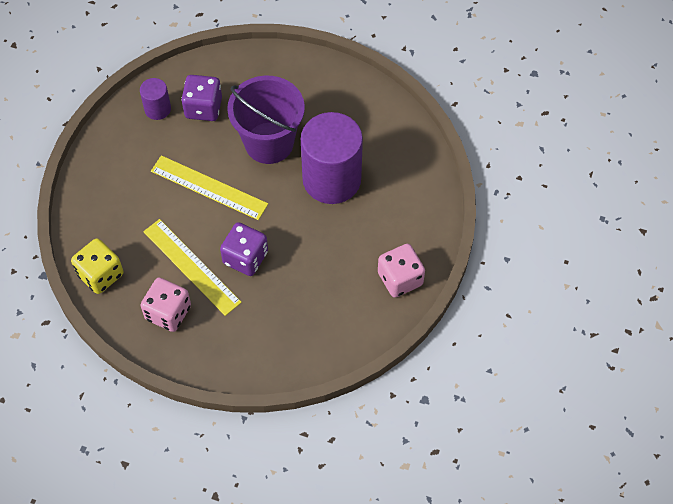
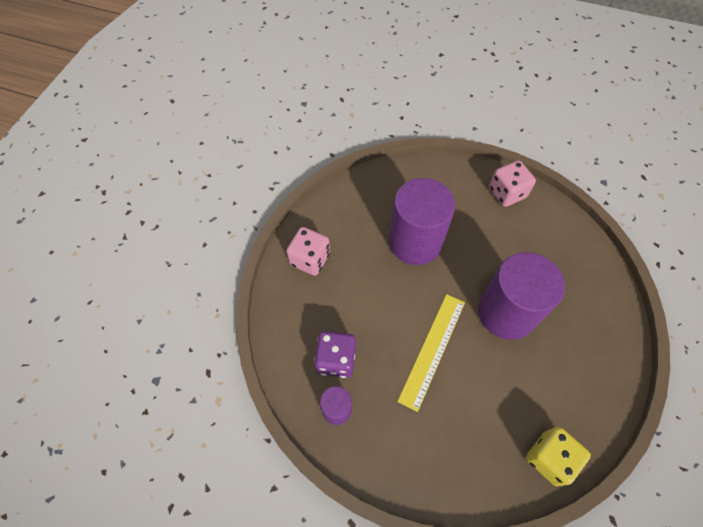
camera: 90 degrees left, 0 degrees up
(168, 312) = (578, 382): pink dice -> pink dice (310, 259)
(191, 266) = (524, 362): yellow ruler -> none
(245, 258) = (506, 313): purple dice -> purple cylinder
(269, 143) = (378, 295): purple bucket -> none

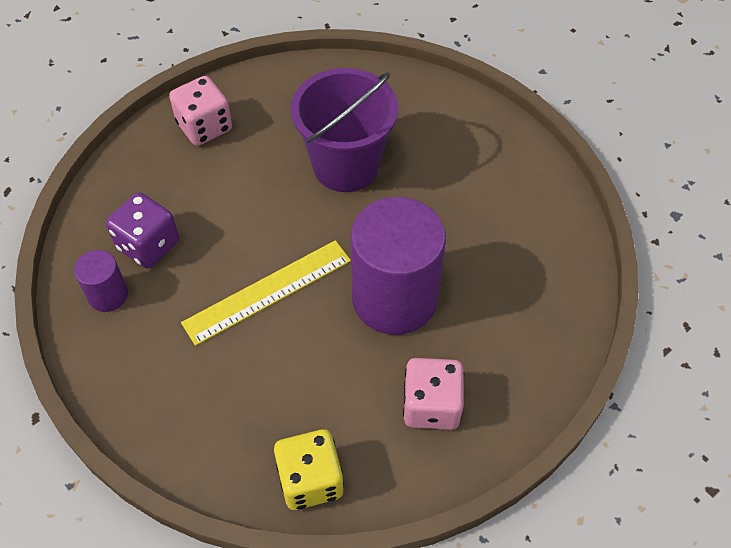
camera: 30 degrees right, 5 degrees down
(415, 242) = (346, 166): purple cylinder -> purple bucket
(507, 193) = (516, 164): pink dice -> pink dice (431, 405)

